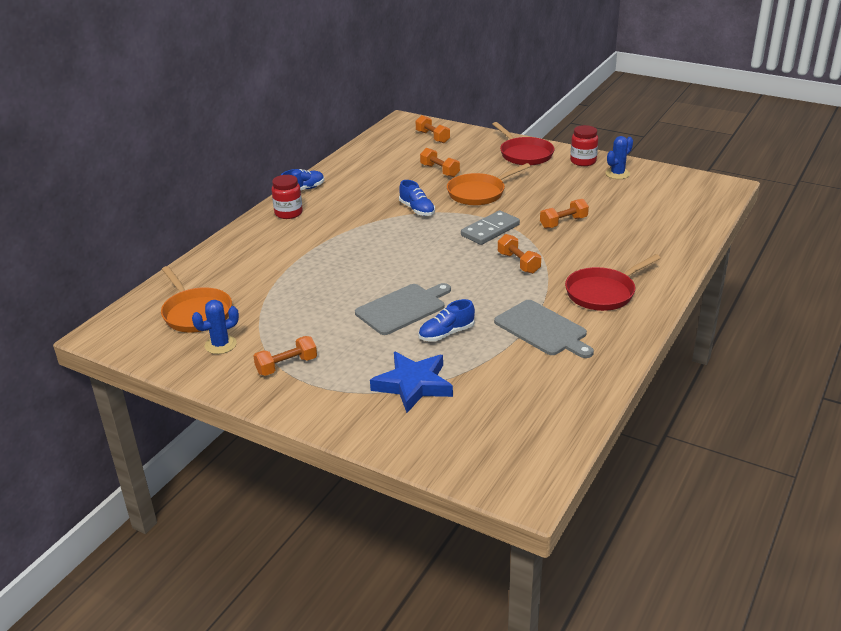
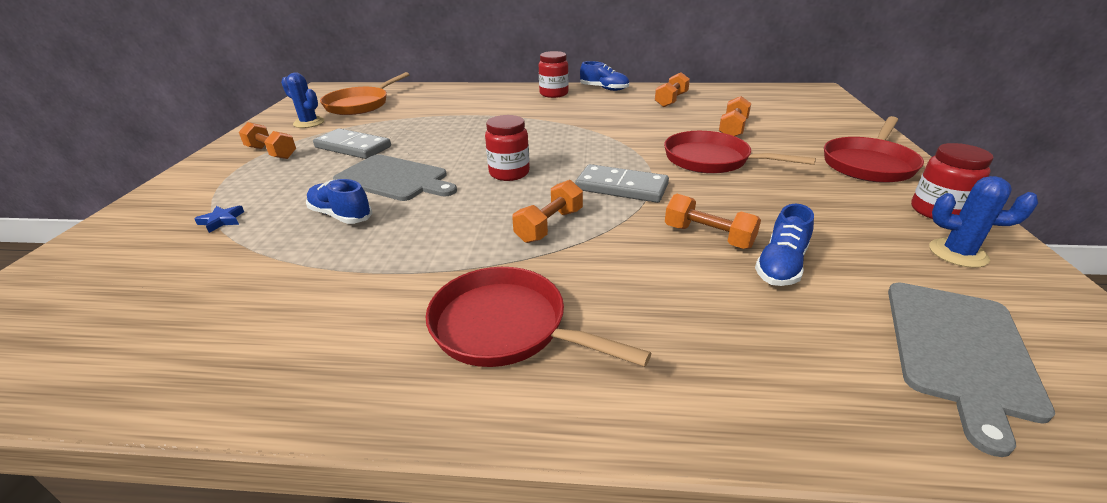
camera: 65 degrees right, 0 degrees up
(317, 323) = (353, 147): none -> grey domino
(413, 385) = (222, 221): blue star -> blue star, size x0.41
(417, 210) = (624, 138): blue shoe -> blue shoe (780, 266)
(432, 137) = (807, 109): orange dumbbell -> orange dumbbell (671, 100)
(435, 262) = (509, 173): none -> red jar
(479, 193) = (712, 160): orange pan -> red pan
(543, 329) = (364, 287): grey cutting board -> grey cutting board (960, 351)

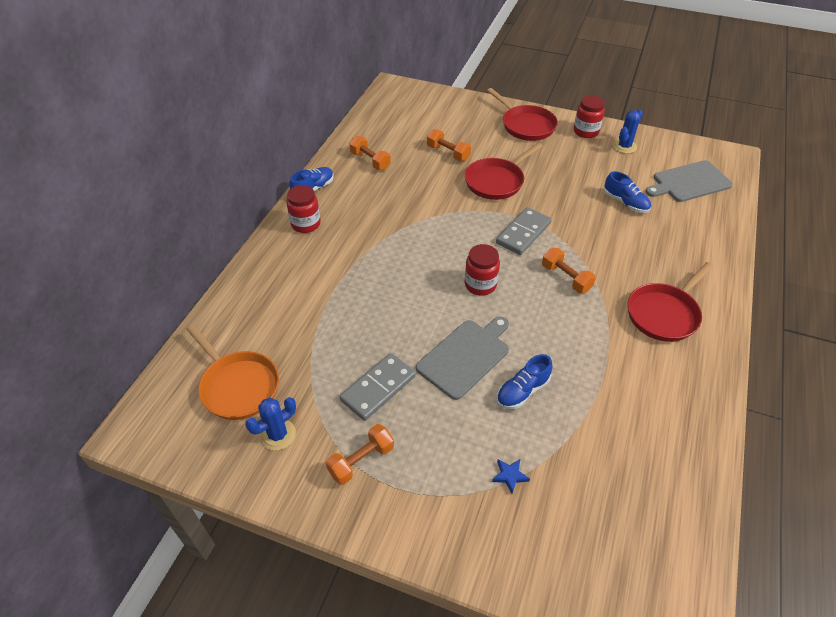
camera: 75 degrees left, 15 degrees up
(708, 236) = (593, 217): orange dumbbell -> none
(960, 351) = (689, 182): grey cutting board -> grey cutting board turned 120 degrees clockwise

